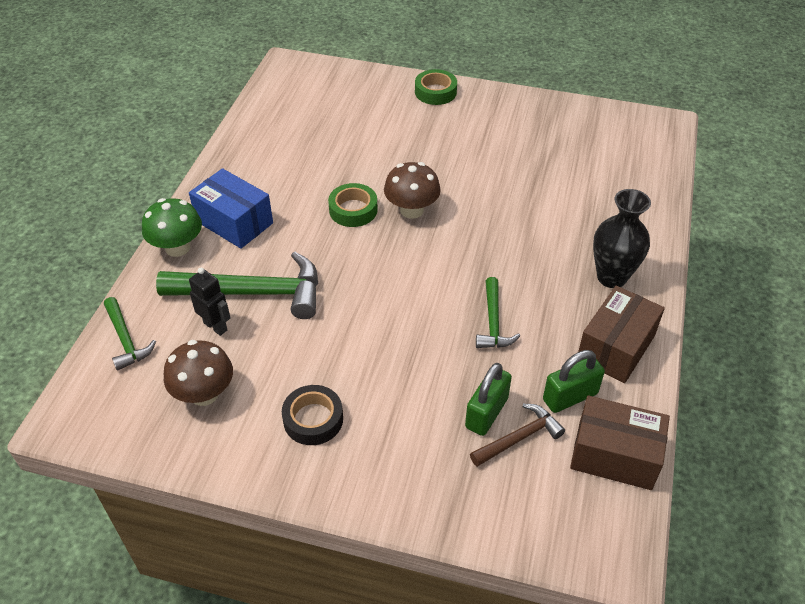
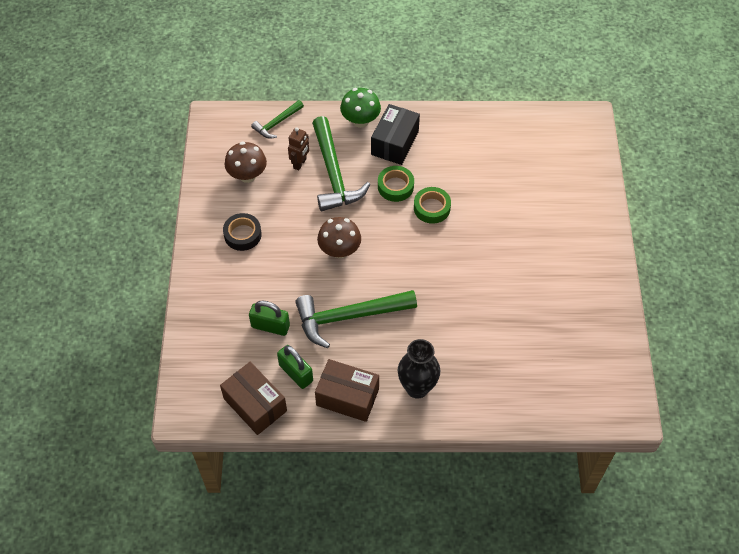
camera: 75 degrees right, 10 degrees up
(215, 326) = (300, 163): black robot -> brown robot
(234, 222) = (395, 143): blue box -> black box
(411, 210) = (444, 244): brown mushroom -> brown mushroom (339, 250)
(435, 92) = (598, 229): green tape -> green tape (395, 186)
(493, 322) = (348, 317): green hammer -> green hammer, size x1.88
(519, 437) = (256, 348): brown hammer -> none
(614, 455) = (255, 405): brown box -> brown box turned 45 degrees counterclockwise

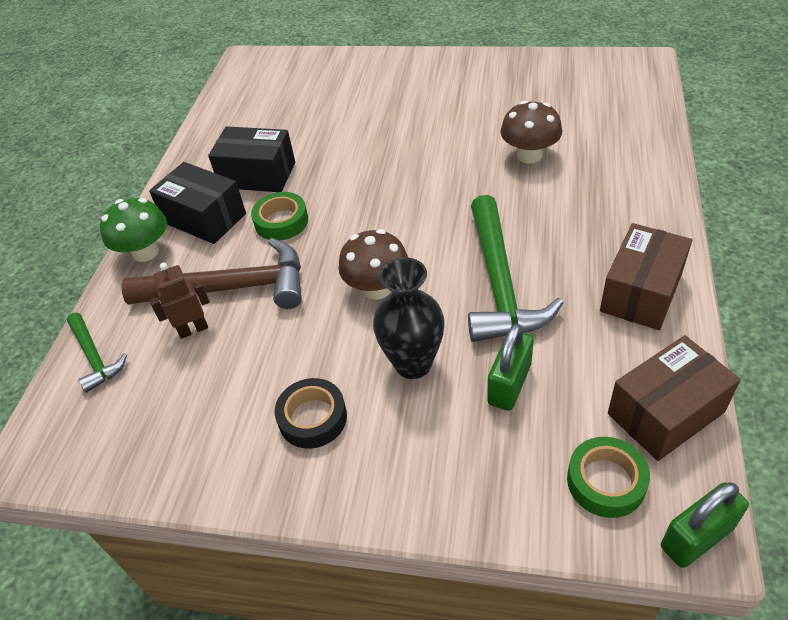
camera: 75 degrees left, 10 degrees down
(247, 175) = (186, 405): brown mushroom -> brown mushroom (529, 155)
(296, 373) = (601, 353): green padlock -> green padlock (696, 537)
(300, 163) = (193, 329): brown robot -> brown robot turned 60 degrees counterclockwise
(334, 174) = (232, 288): green hammer -> brown hammer
(417, 388) = (620, 219): black vase -> black vase (413, 363)
(432, 208) = (330, 189): green tape -> green tape (606, 481)
(442, 162) = (257, 175): none -> black box

